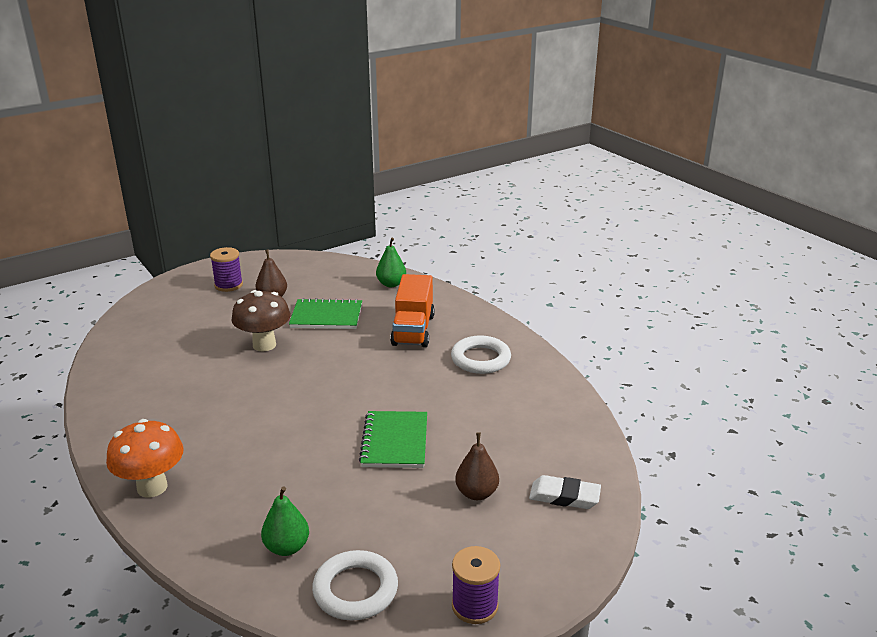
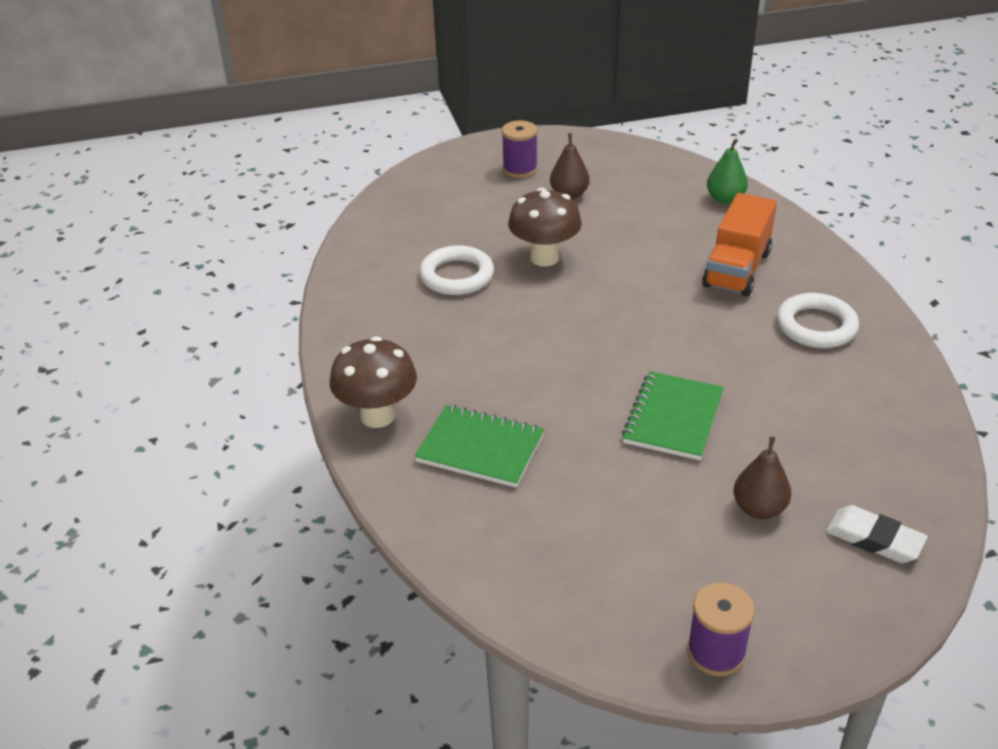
camera: 20 degrees right, 10 degrees up
(152, 487) = (377, 416): orange mushroom -> brown mushroom
(287, 547) = (511, 524): green pear -> none
(326, 316) = (630, 232): green notebook -> green notebook (480, 448)
(355, 590) = (577, 596): white ring -> white ring (457, 276)

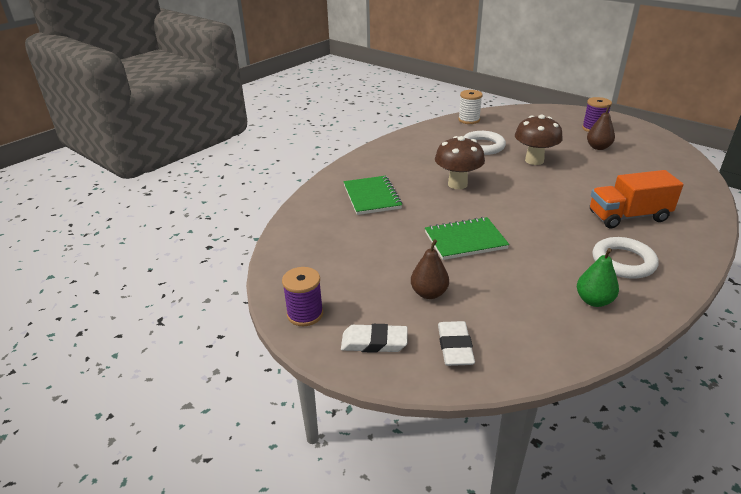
camera: 55 degrees right, 5 degrees down
(365, 245) = (469, 120): none -> white spool
(377, 416) = (362, 166): brown mushroom -> brown mushroom (457, 184)
(725, 199) = (689, 190): green pear -> green pear (593, 301)
(821, 607) = (374, 342): none -> white eraser

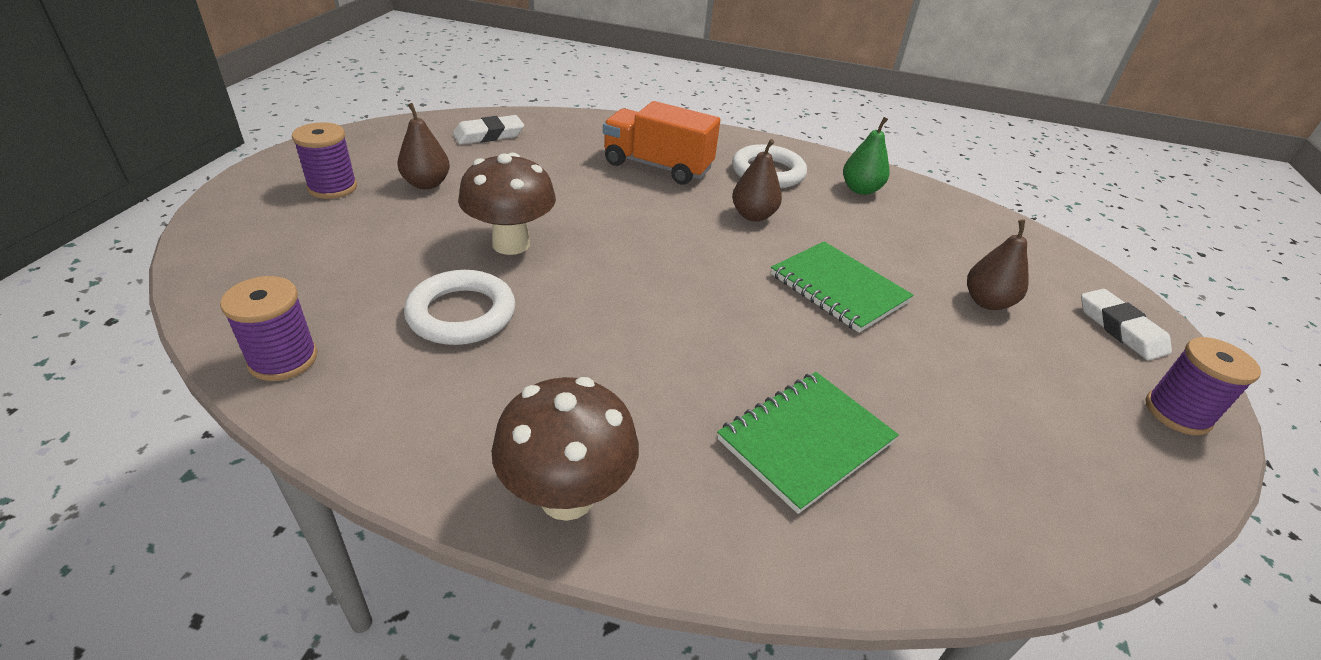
camera: 120 degrees left, 5 degrees up
(455, 347) = (1042, 268): white eraser -> white eraser (489, 135)
(457, 184) = (664, 324): brown mushroom -> brown mushroom (567, 496)
(469, 120) = (283, 359): white spool -> purple spool
(555, 236) = (753, 215): none -> brown pear
(628, 216) = (657, 166): orange truck -> orange truck turned 150 degrees clockwise

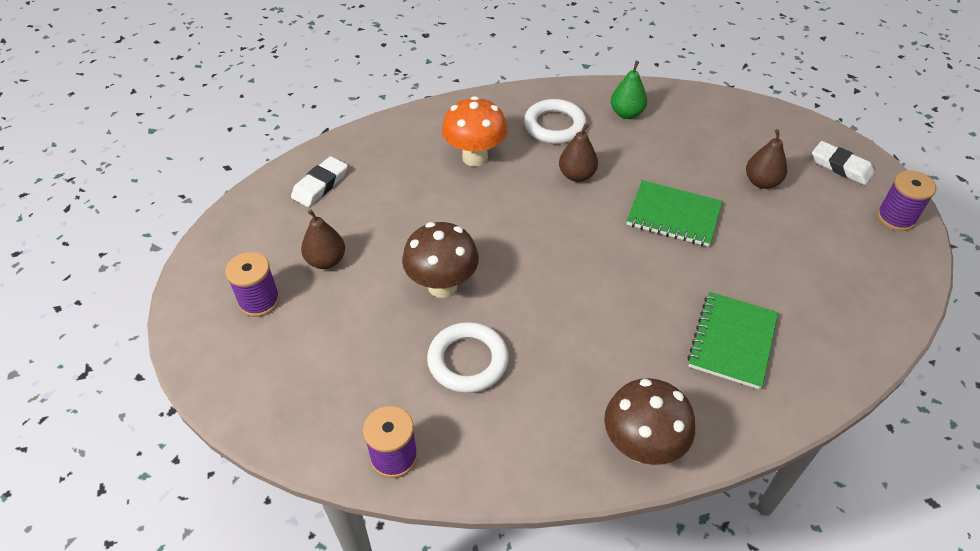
camera: 25 degrees left, 10 degrees up
(657, 166) = (475, 157): orange truck -> orange mushroom

